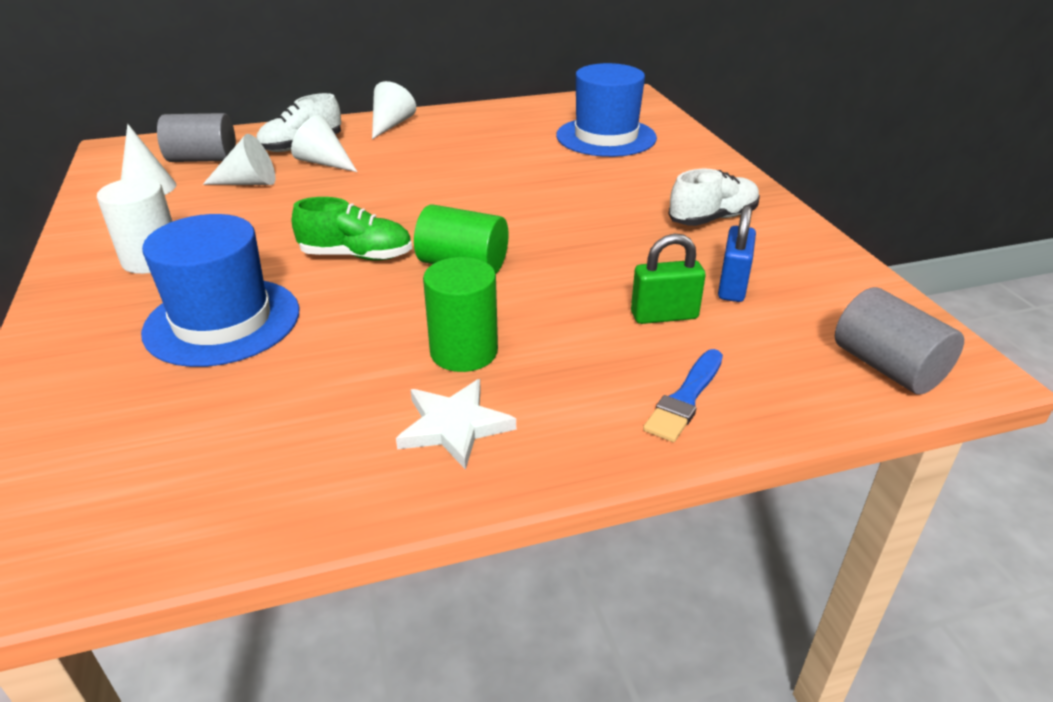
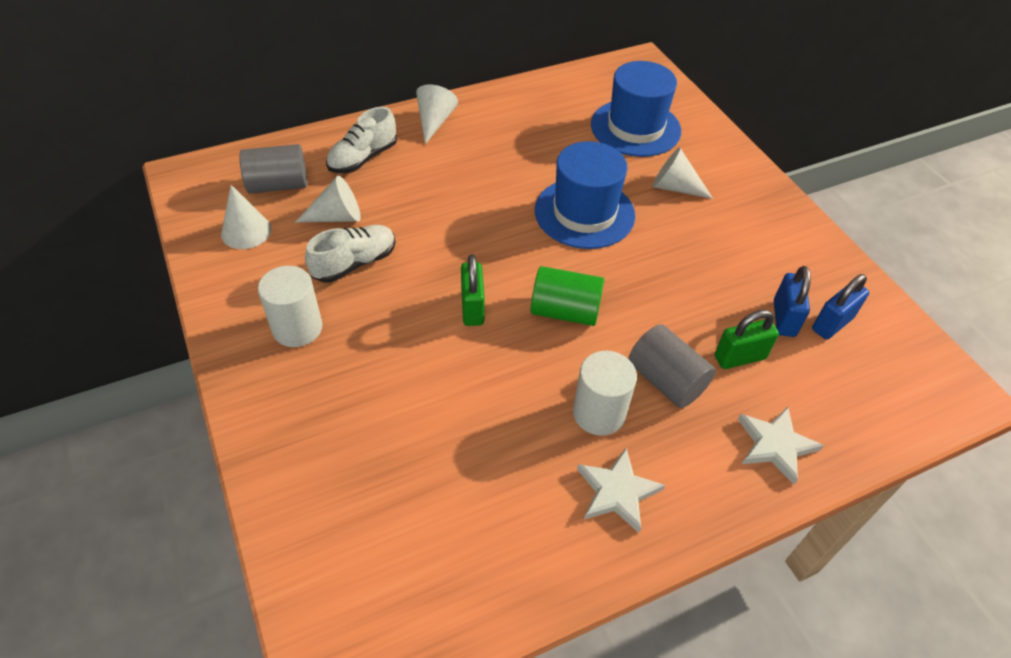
camera: 10 degrees left, 15 degrees up
(222, 321) = (393, 398): blue hat -> blue hat (584, 213)
(324, 162) = (394, 182): white cone -> white cone (674, 187)
(356, 256) = (472, 308): green shoe -> green padlock
(464, 352) = (599, 413): green cylinder -> white cylinder
(685, 398) = (775, 445): blue brush -> white star
(712, 218) = (751, 235): white shoe -> white shoe (354, 263)
(794, 294) = (832, 324): none -> blue padlock
(887, 367) = (910, 398): grey cylinder -> grey cylinder (666, 380)

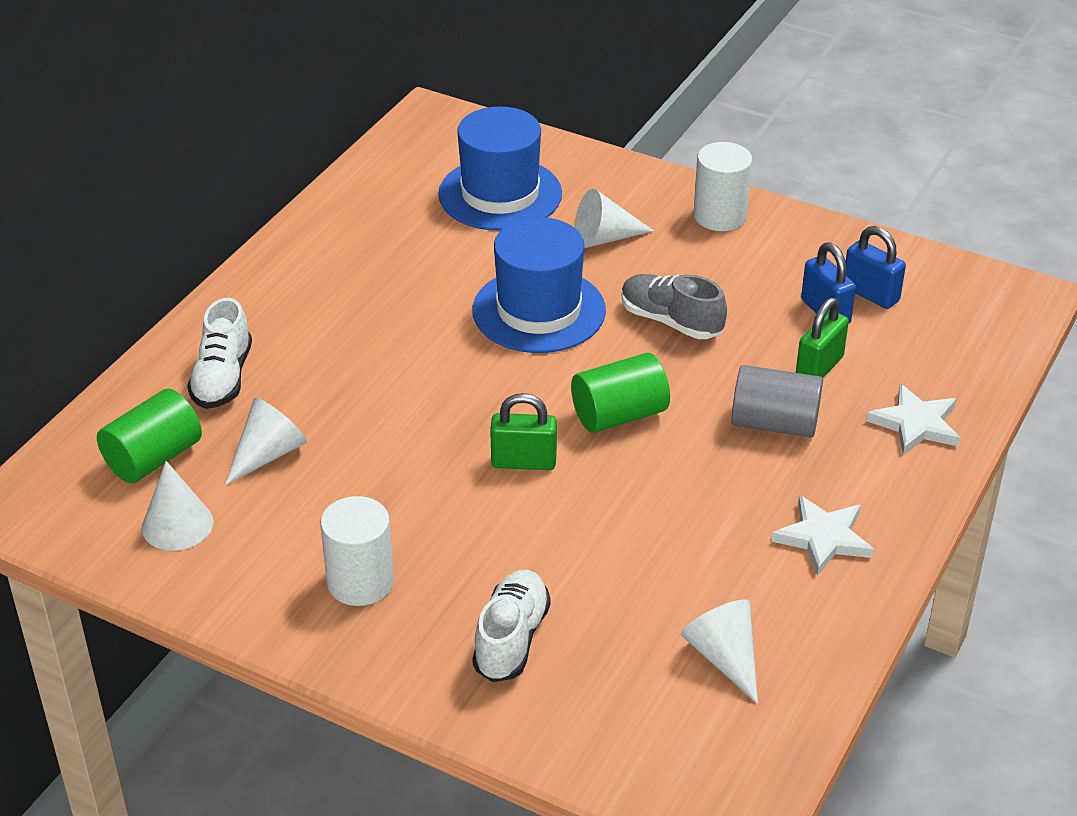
camera: 35 degrees left, 10 degrees down
(278, 185) = (153, 458): grey cylinder -> green cylinder
(354, 263) = (347, 488): white shoe -> white shoe (511, 639)
(435, 121) = (261, 296): white cone -> white cone (724, 657)
(472, 308) = (524, 462): green padlock -> green padlock turned 45 degrees counterclockwise
(599, 413) = (743, 485): white cylinder -> white cylinder (720, 216)
(664, 266) = (671, 321): none -> grey shoe
(832, 324) = (870, 294): blue padlock -> blue padlock turned 60 degrees counterclockwise

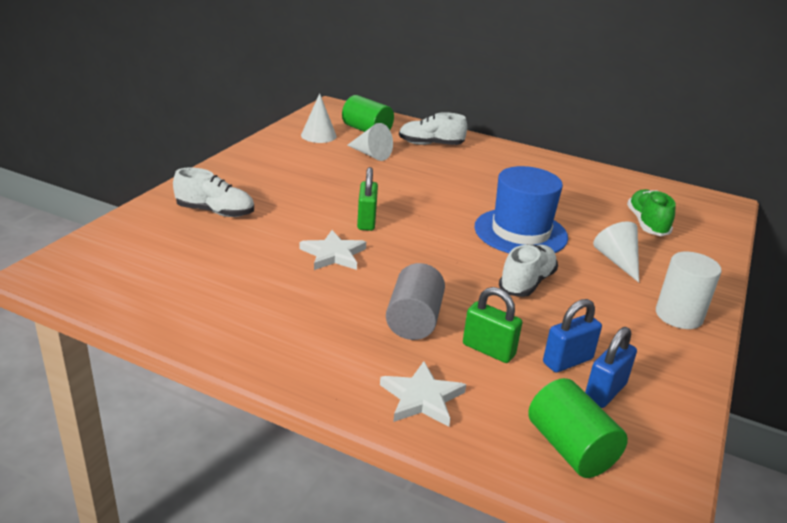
camera: 85 degrees right, 10 degrees down
(360, 582) = (270, 174): white cylinder -> none
(500, 194) = (647, 224): blue hat -> green shoe
(619, 415) = (415, 256): green cylinder -> green cylinder (570, 448)
(671, 321) = (527, 283): grey shoe -> white shoe
(724, 657) = (176, 279): white cone -> none
(823, 538) = (283, 332): white star -> white star (333, 254)

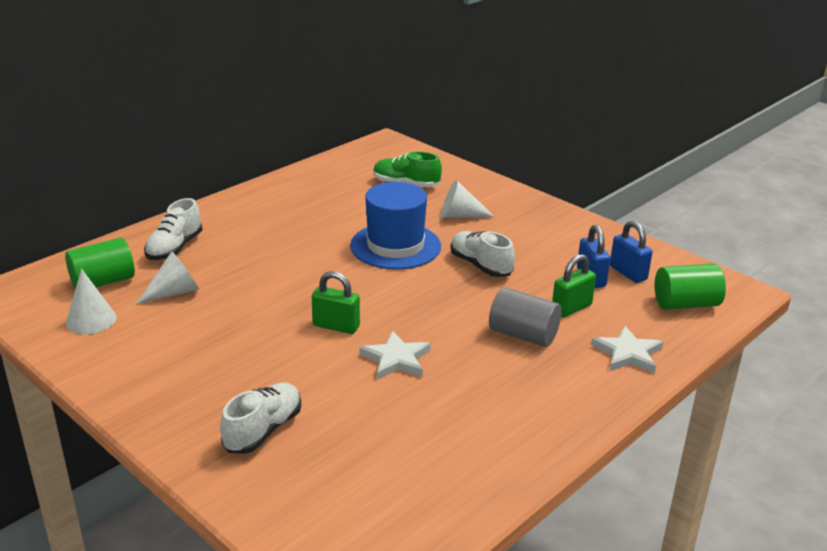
camera: 70 degrees left, 0 degrees up
(679, 315) = (543, 216): white cylinder -> none

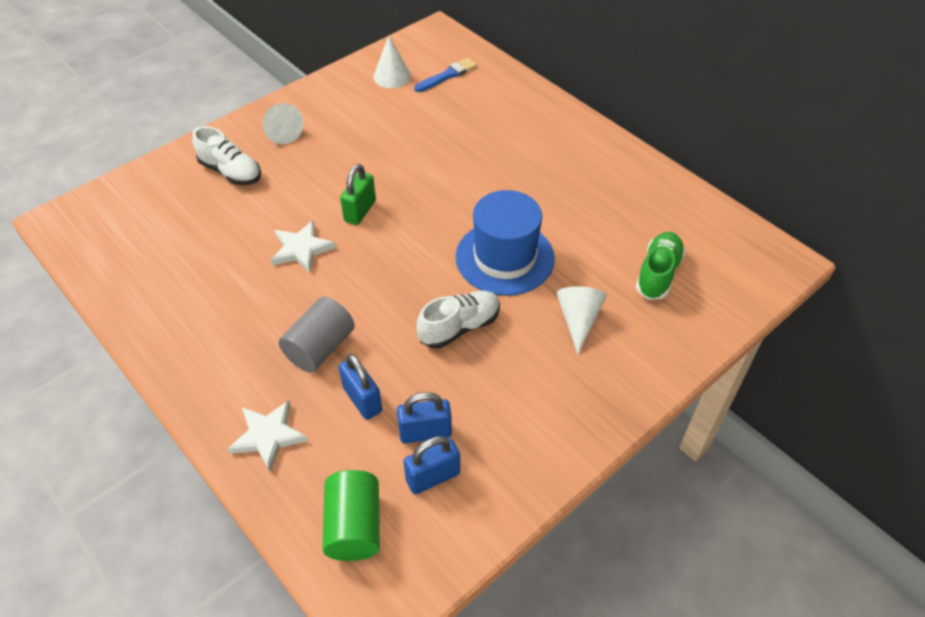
camera: 95 degrees right, 20 degrees up
(103, 282) = (447, 75): green cylinder -> blue brush
(174, 248) = (502, 107): white shoe -> none
(174, 292) = (427, 114): white cone -> white cone (282, 132)
(571, 308) = (362, 399): green padlock -> blue padlock

